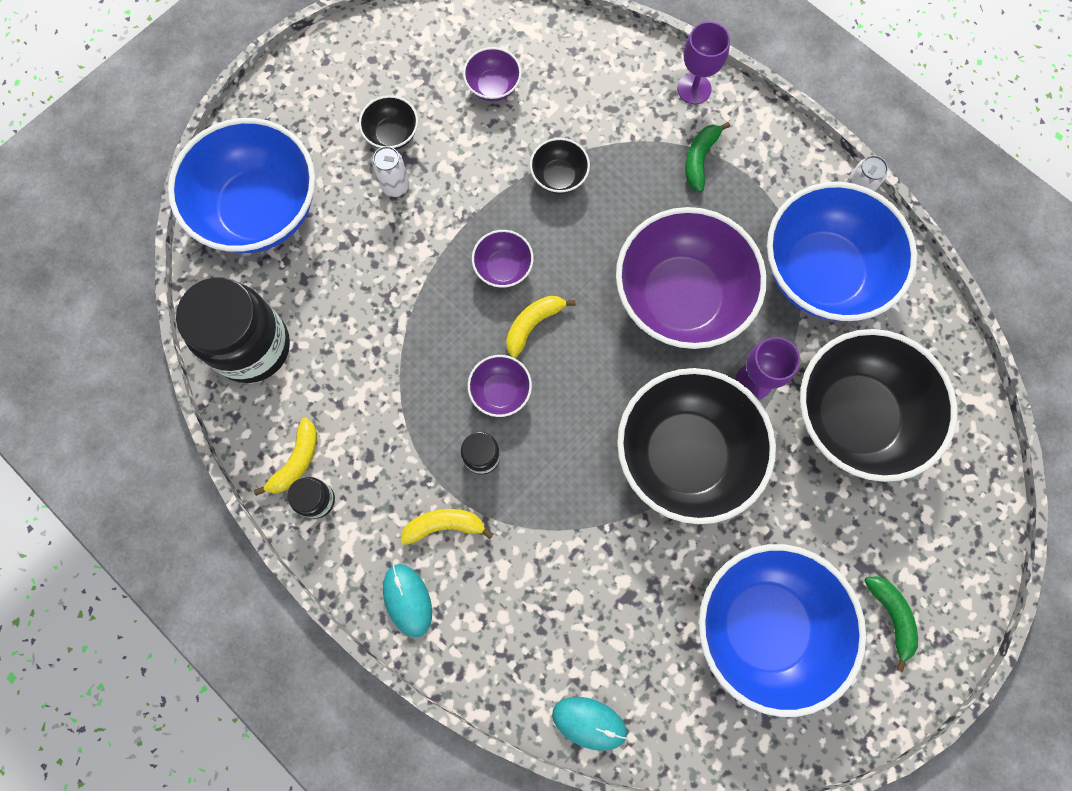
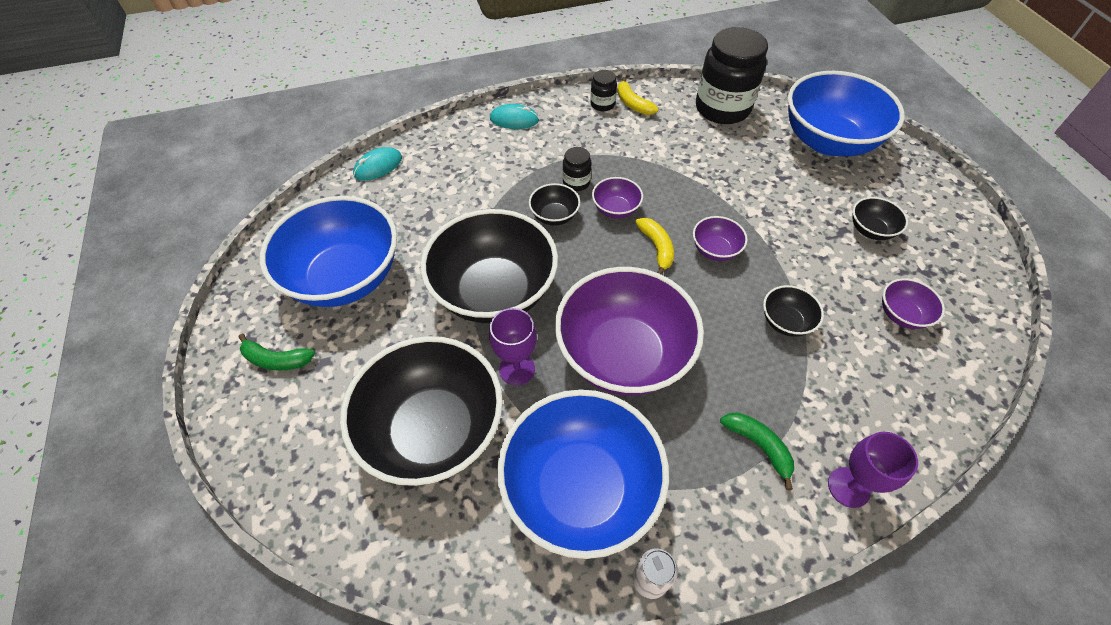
camera: 120 degrees right, 20 degrees down
(395, 186) = (819, 215): white can -> none
(444, 525) = (545, 149): yellow banana -> none
(548, 452) = (554, 216): none -> black bowl

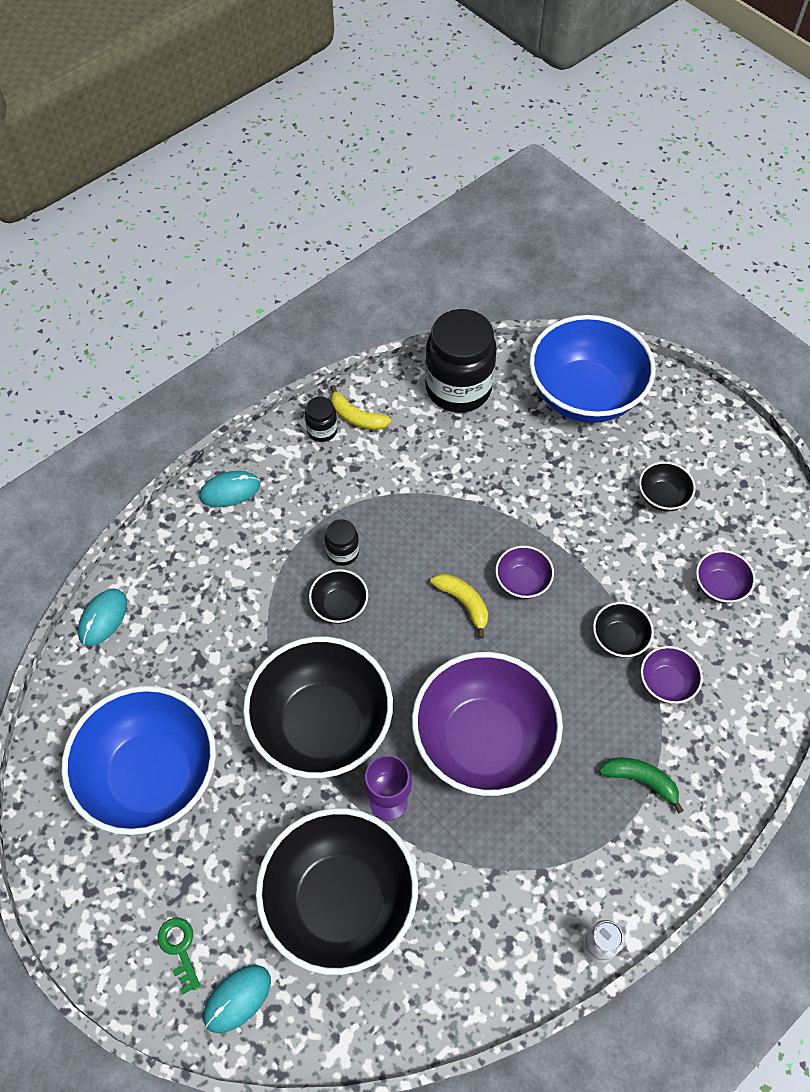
camera: 25 degrees left, 5 degrees up
(276, 359) = (135, 901): green banana -> none
(286, 410) = (179, 948): none -> green key
(304, 471) = (237, 999): none -> turquoise mouse
(580, 488) = (504, 893): blue bowl -> none
(615, 209) = (401, 571): purple bowl -> purple bowl (666, 683)
(848, 487) = (727, 785): purple goblet -> none

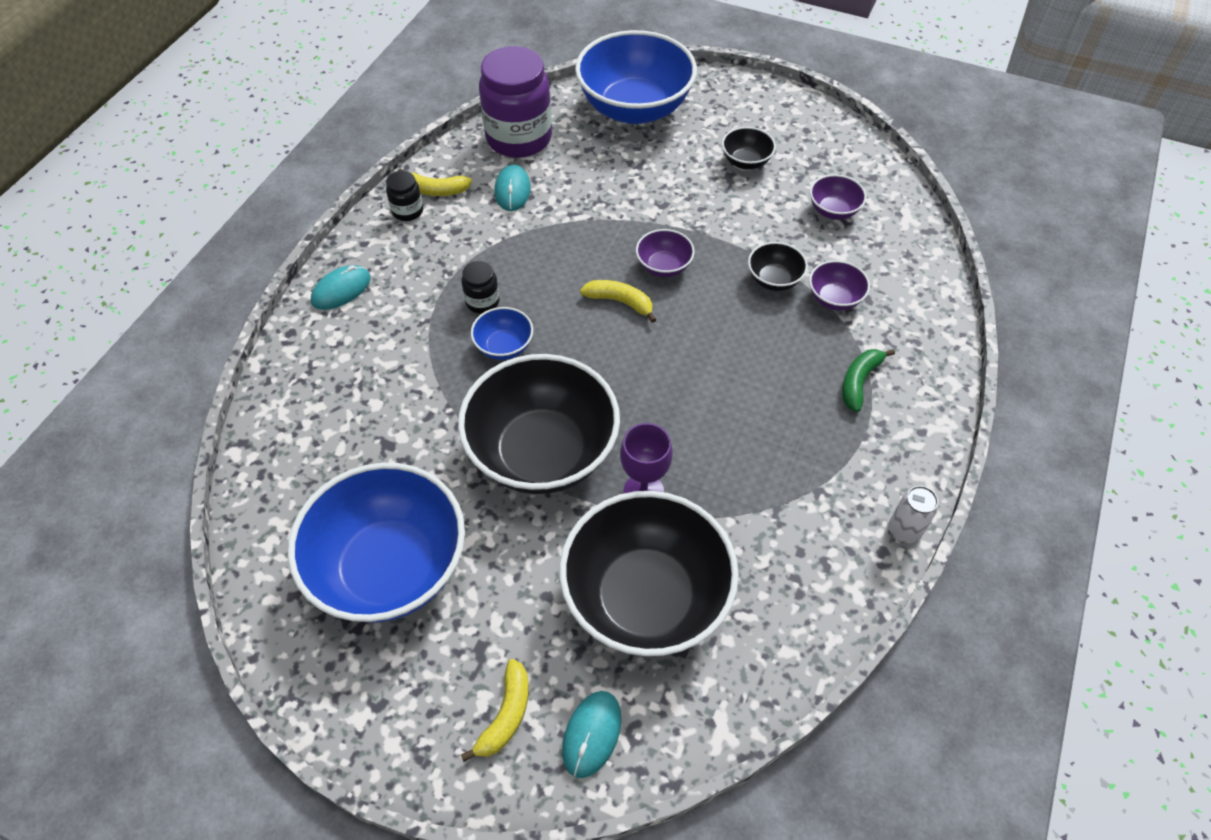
camera: 25 degrees left, 5 degrees down
(103, 618) = (263, 446): turquoise mouse -> turquoise mouse (512, 190)
(179, 948) = (506, 715): green key -> yellow banana
(339, 606) = (504, 346): black bowl -> blue bowl
(458, 388) = (519, 138): black jar -> purple jar
(483, 741) = (702, 405): purple bowl -> none
(641, 780) = (859, 382): green banana -> green banana turned 60 degrees counterclockwise

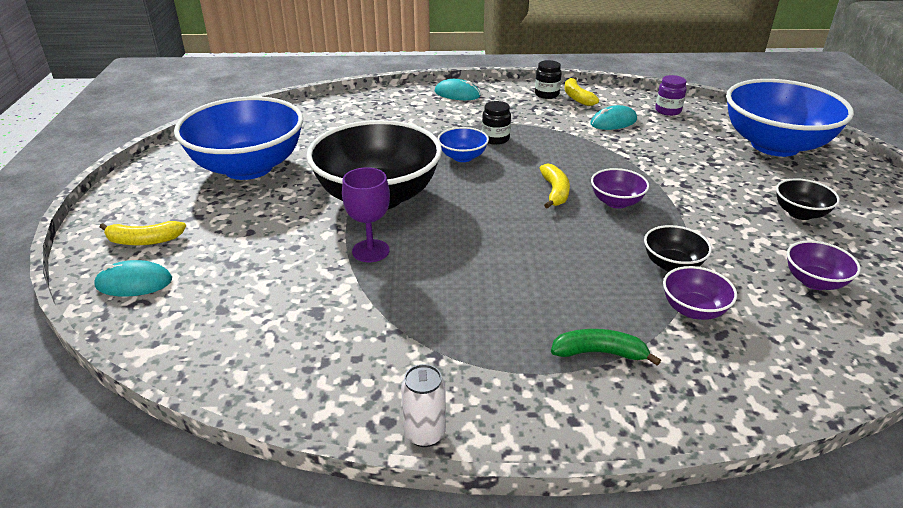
camera: 65 degrees right, 20 degrees down
(519, 138) = (668, 111): purple jar -> purple jar, size x0.45
(646, 597) = (267, 278): black bowl -> none

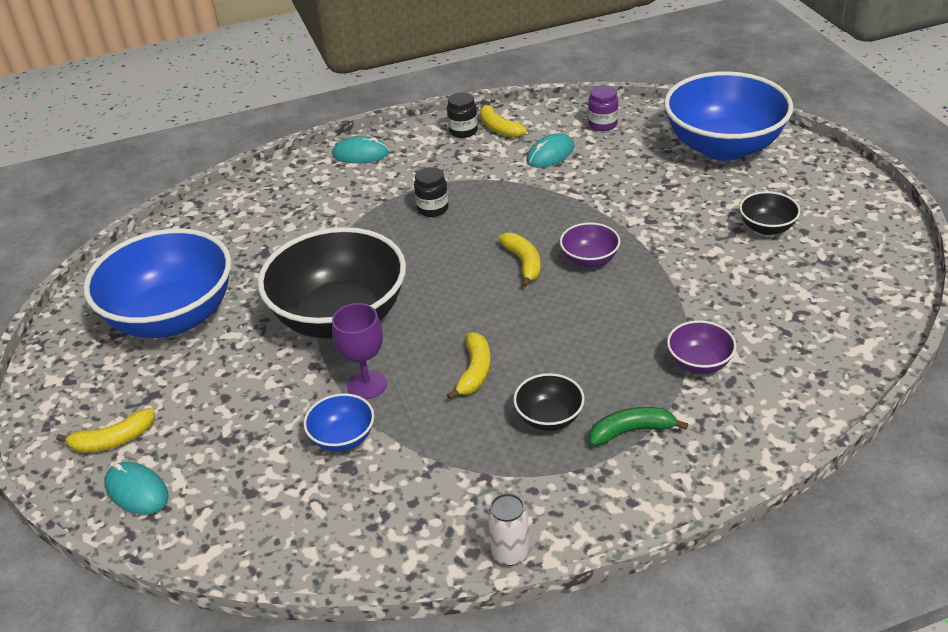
camera: 15 degrees left, 5 degrees up
(134, 283) = (137, 491): turquoise mouse -> turquoise mouse turned 60 degrees clockwise
(462, 157) = (408, 242): blue bowl -> blue bowl (343, 438)
(470, 264) = (474, 371): none -> yellow banana
(672, 265) = (666, 319): black bowl -> black bowl (549, 418)
(814, 281) = (796, 303): purple bowl -> none

